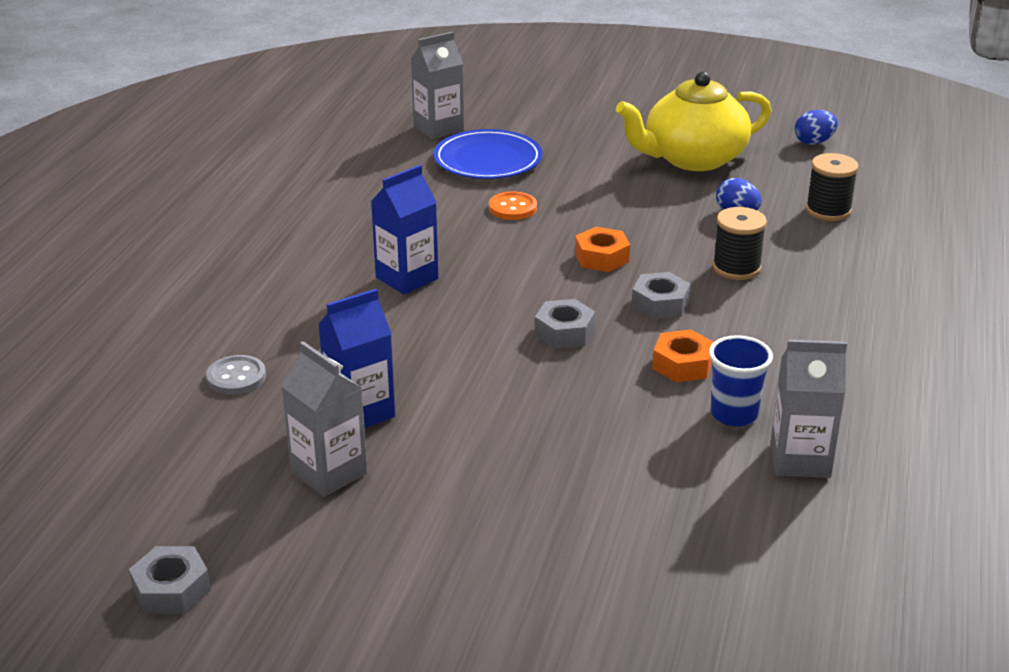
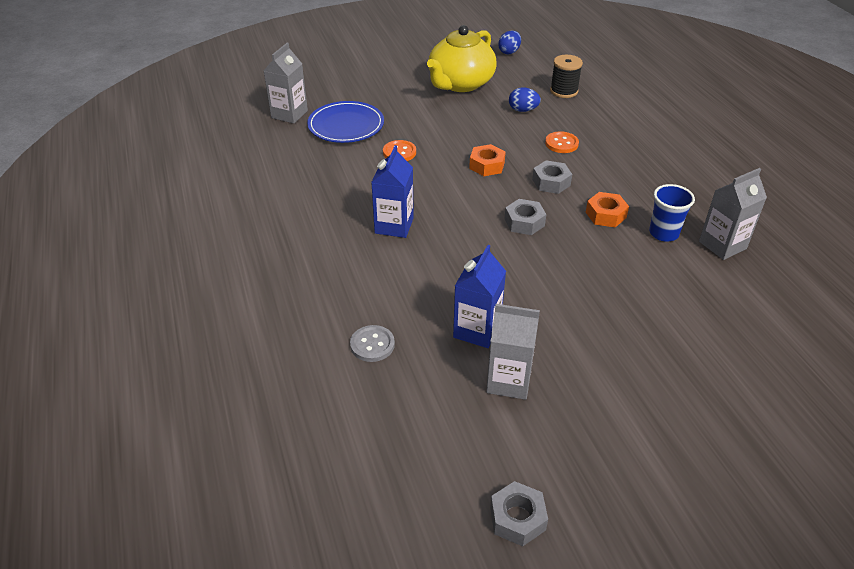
camera: 35 degrees left, 10 degrees up
(736, 268) = (561, 143): black spool -> orange button

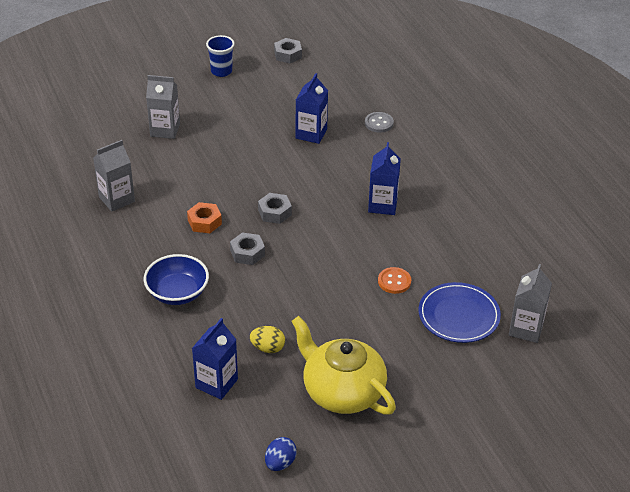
camera: 175 degrees right, 0 degrees up
(460, 83) = (342, 391): yellow teapot -> yellow teapot turned 75 degrees counterclockwise
(487, 165) = (307, 269): orange nut -> none
(509, 381) = (290, 108): grey carton -> grey carton (165, 130)
(523, 110) = (268, 348): blue egg -> yellow egg
(561, 143) = (231, 300): orange button -> none
(564, 91) = (216, 383): black spool -> blue carton
(616, 151) = (177, 293): none -> blue bowl
(663, 233) = (160, 207): blue cup -> blue cup (221, 71)

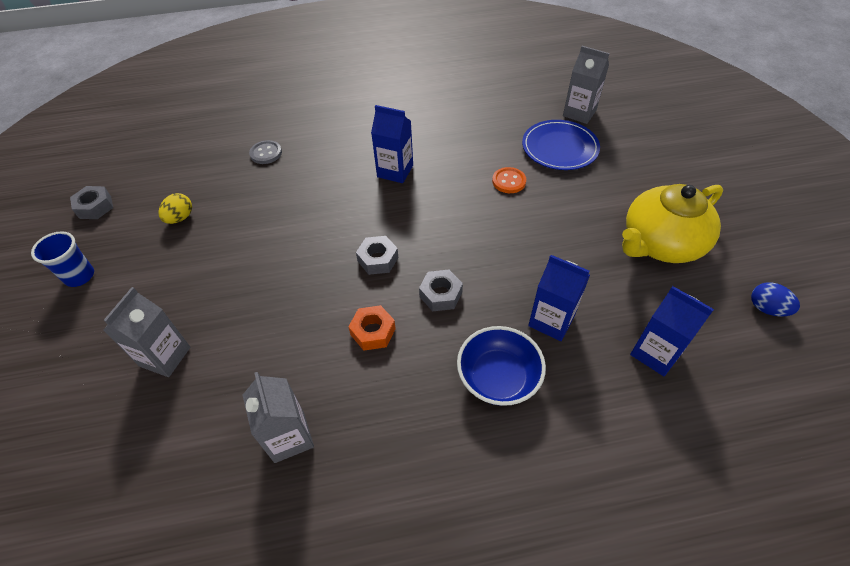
camera: 75 degrees left, 10 degrees up
(268, 348) = (598, 296): yellow egg -> yellow egg (180, 218)
(311, 134) = (254, 208): blue carton -> blue carton (551, 321)

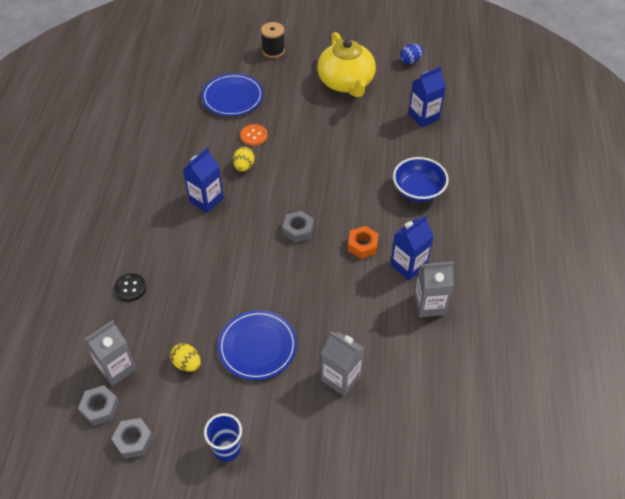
camera: 75 degrees left, 0 degrees up
(205, 267) = (257, 346): none -> blue plate
(266, 153) = (130, 288): grey button -> black button
(440, 294) = (345, 202): grey nut -> grey nut (100, 408)
(456, 186) = (244, 166): none -> yellow egg
(551, 321) = (386, 153): blue carton -> blue carton (408, 265)
(579, 113) = (199, 73): grey carton -> grey carton (116, 368)
(664, 159) = (273, 51): none -> black spool

